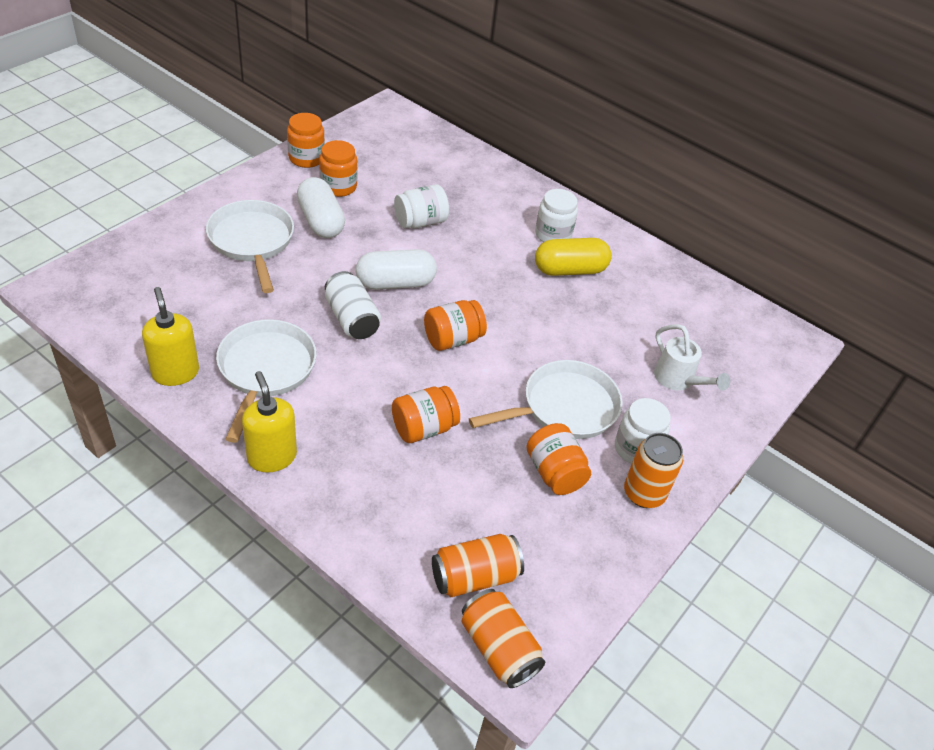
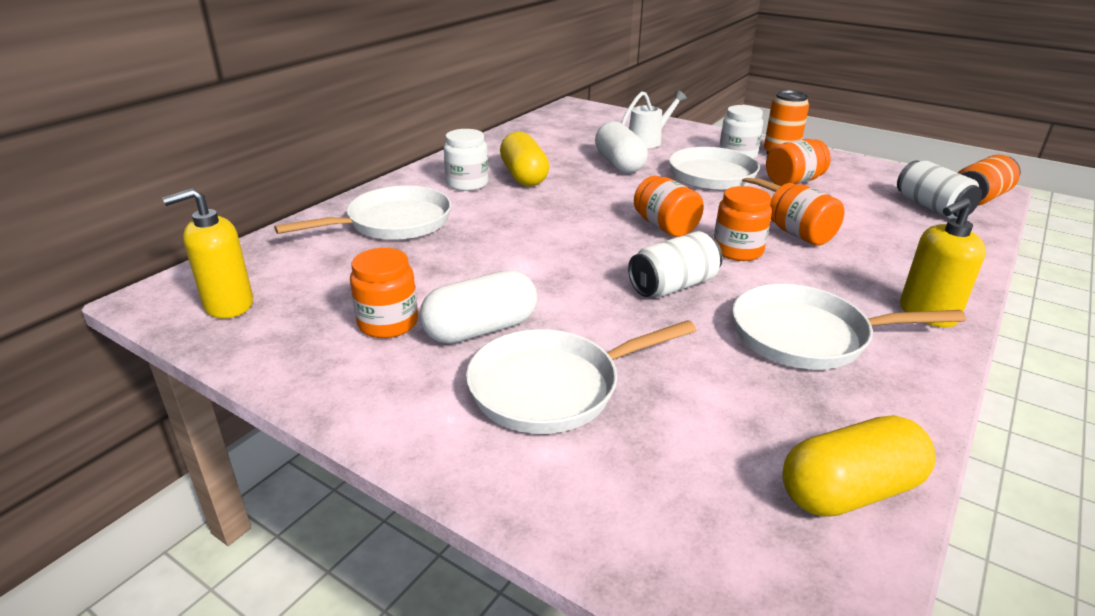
camera: 90 degrees left, 15 degrees down
(123, 333) = (849, 491): none -> yellow capsule
(175, 372) = (878, 412): yellow soap dispenser -> yellow soap dispenser (228, 305)
(306, 158) = (304, 363): orange jar -> orange jar (737, 250)
(395, 283) = (592, 263): white capsule -> white capsule (619, 164)
(420, 222) = (462, 255): white jar -> none
(475, 577) = (932, 207): orange can -> white can
(477, 193) = (393, 223): none -> white pan

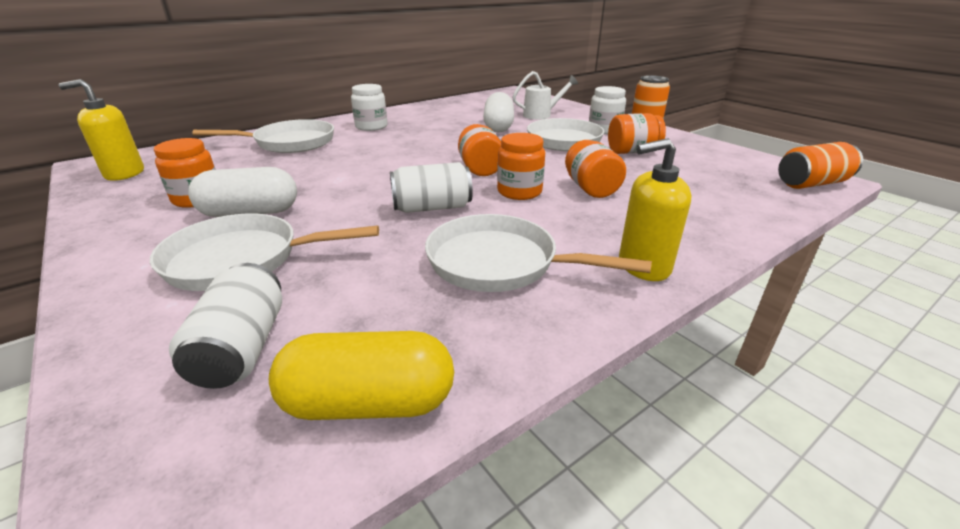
camera: 20 degrees right, 0 degrees up
(524, 176) = (417, 126): yellow capsule -> none
(932, 207) = (749, 185): white can -> white can (242, 348)

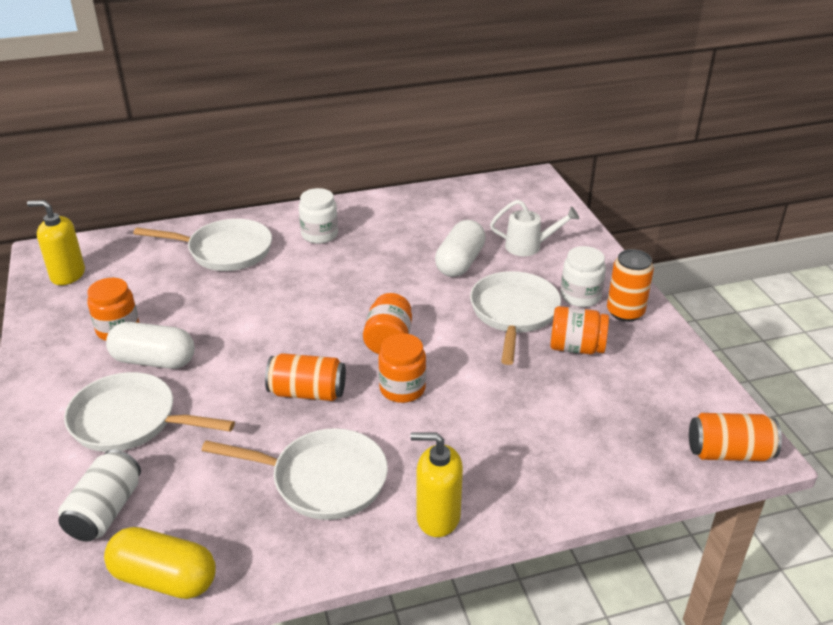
camera: 20 degrees right, 5 degrees up
(432, 208) = (307, 392): white can -> orange can
(500, 263) = (322, 480): white pan -> white pan turned 150 degrees clockwise
(591, 188) = (477, 401): orange jar -> none

